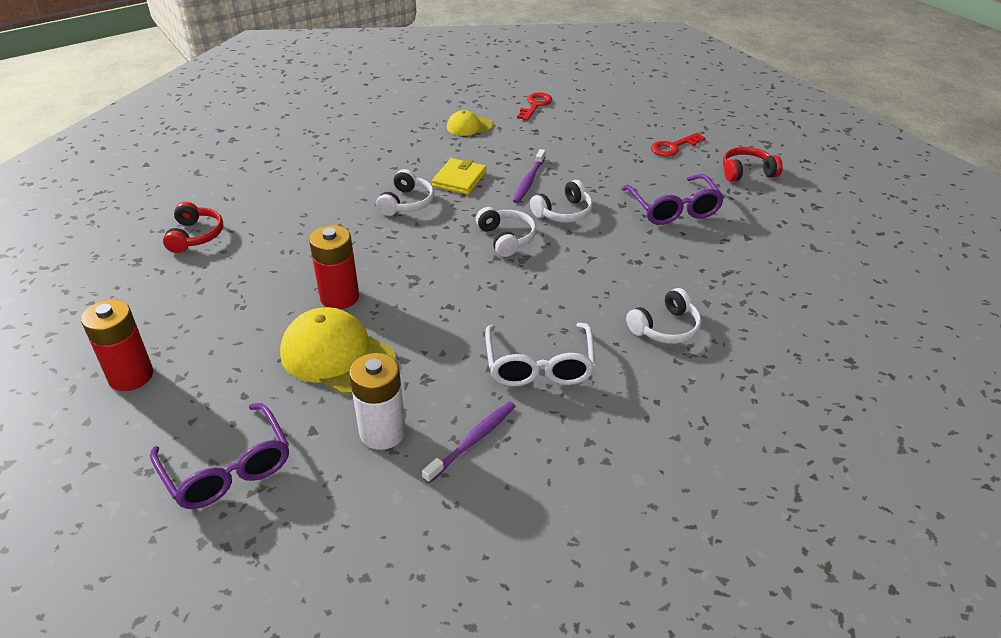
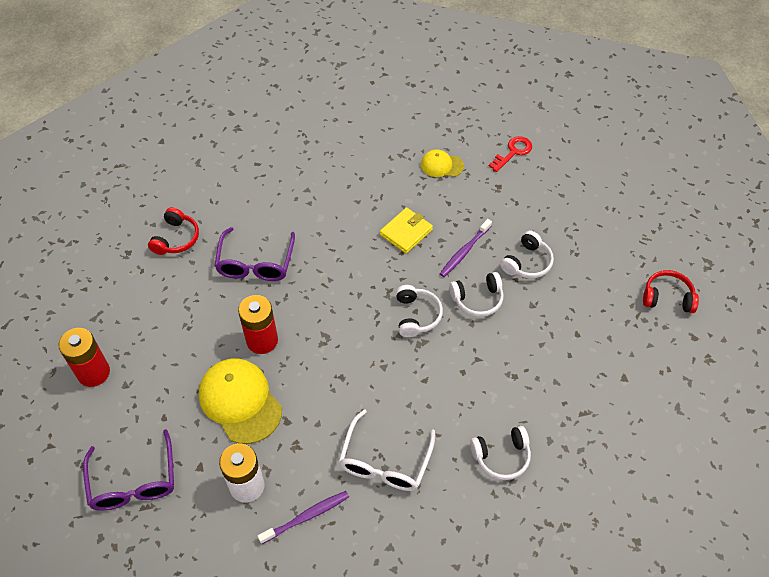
camera: 20 degrees right, 15 degrees up
(407, 203) = (351, 249): white headphones -> white headphones (527, 263)
(673, 147) = (615, 244): red key -> none
(673, 209) = (576, 324): purple glasses -> purple glasses (255, 263)

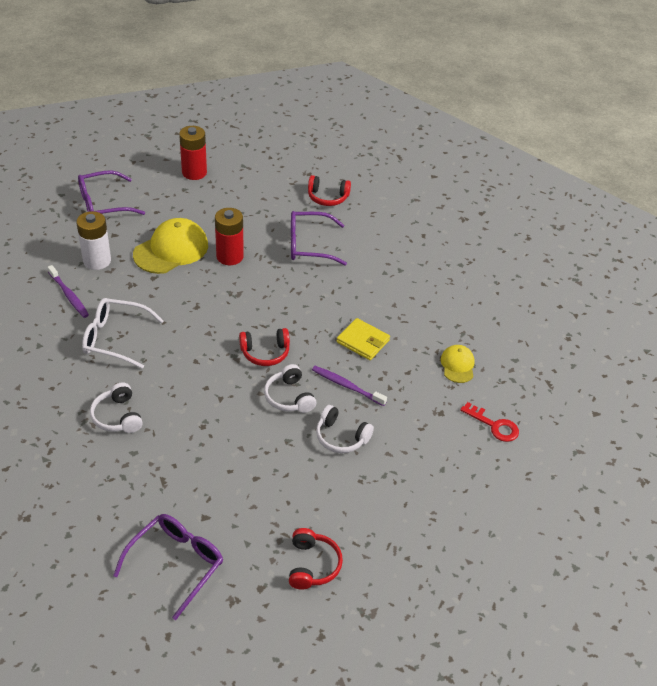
camera: 80 degrees right, 10 degrees down
(416, 315) = (265, 353): white headphones -> red headphones
(677, 402) = (176, 564): none -> purple glasses

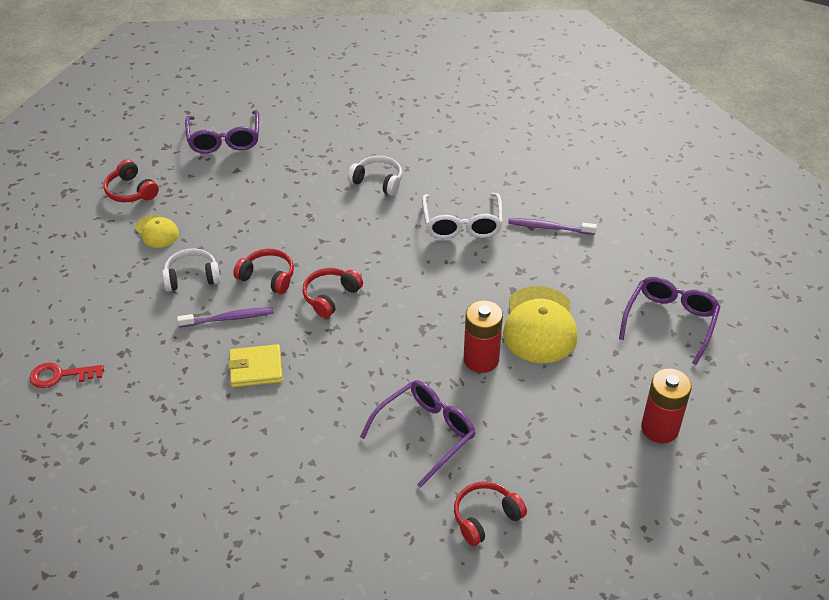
camera: 140 degrees right, 0 degrees up
(97, 261) = (579, 268): white battery -> none
(115, 338) = (462, 224): white glasses -> white glasses turned 120 degrees clockwise
(289, 397) = (268, 277): white headphones -> red headphones
(457, 365) = (140, 410): yellow cap -> yellow cap (157, 231)

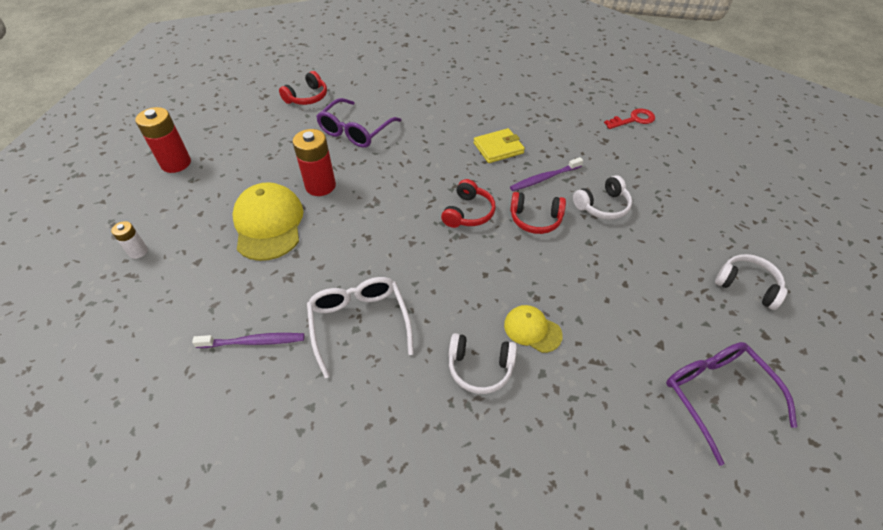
camera: 165 degrees right, 5 degrees up
(131, 191) = (747, 285): red headphones -> white headphones
(157, 231) = (674, 243): yellow cap -> yellow cap (532, 330)
(670, 321) = (138, 251): purple glasses -> white battery

